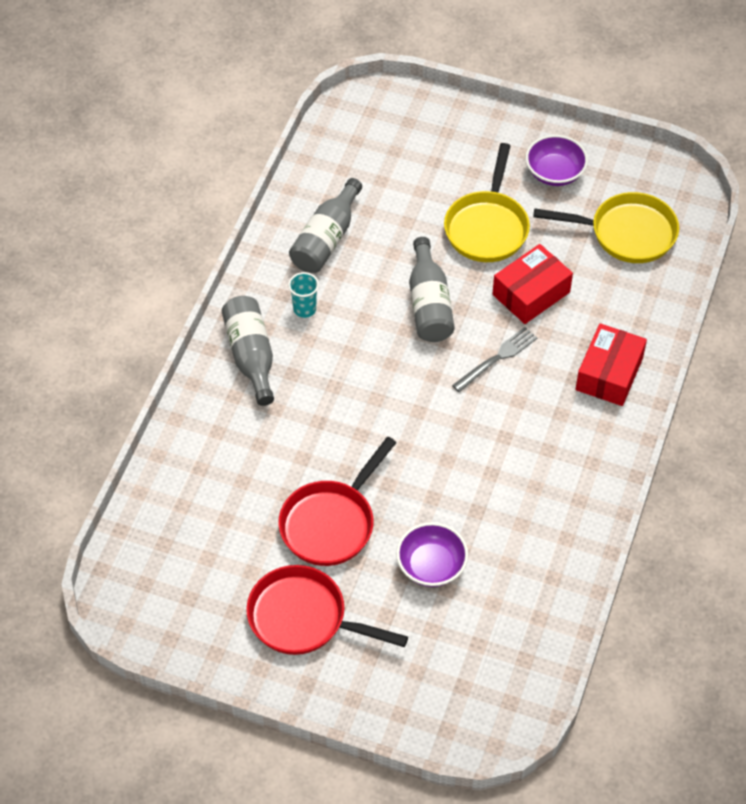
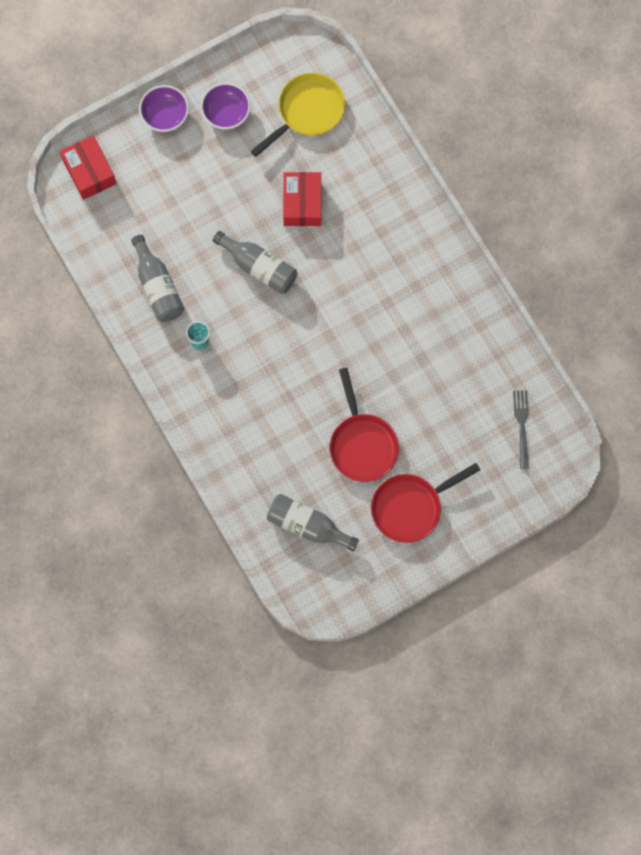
camera: 50 degrees left, 20 degrees up
(251, 356) = (207, 399): grey bottle -> grey bottle (307, 525)
(431, 566) = (436, 412): purple bowl -> purple bowl (165, 115)
(487, 227) = (232, 186): yellow pan -> none
(497, 358) = (331, 261): grey fork -> grey fork (521, 426)
(609, 374) = (395, 209): red box -> red box (89, 172)

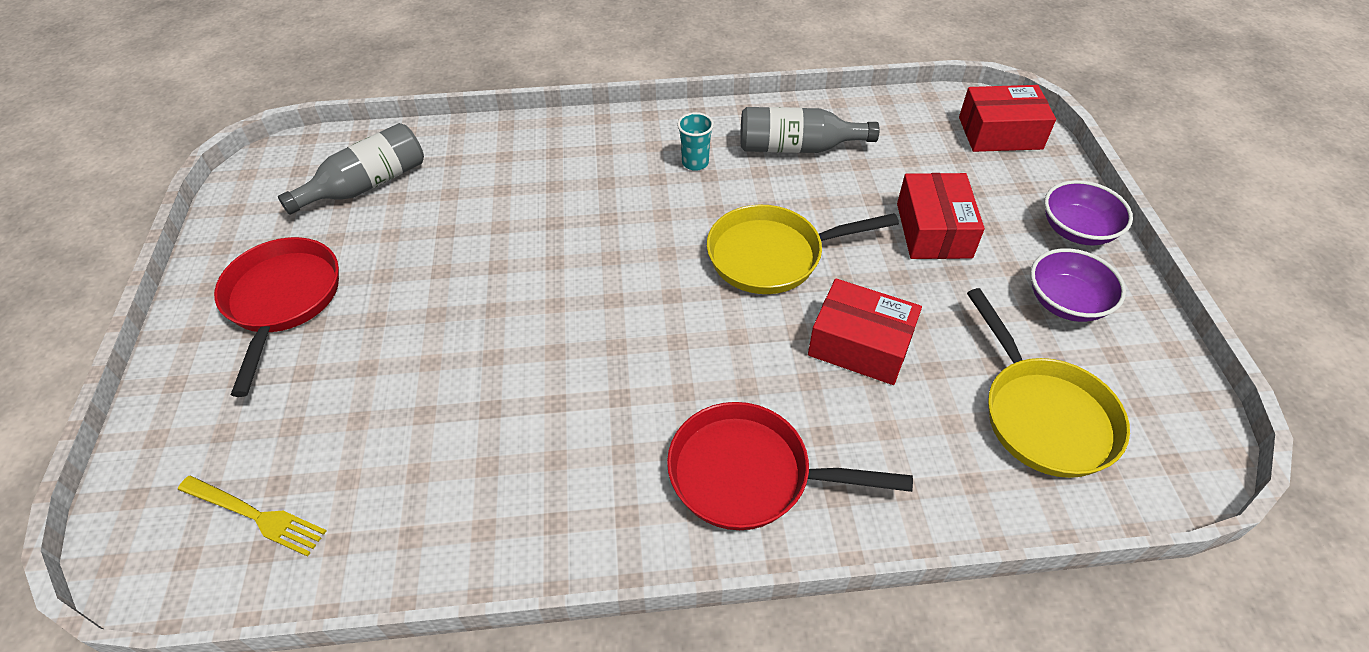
camera: 115 degrees right, 25 degrees down
(199, 189) = (934, 230): none -> red box
(259, 267) = (772, 256): grey bottle -> yellow pan
(362, 444) = (420, 279): red pan -> red pan (749, 474)
(521, 426) = (256, 516): grey fork -> yellow fork

